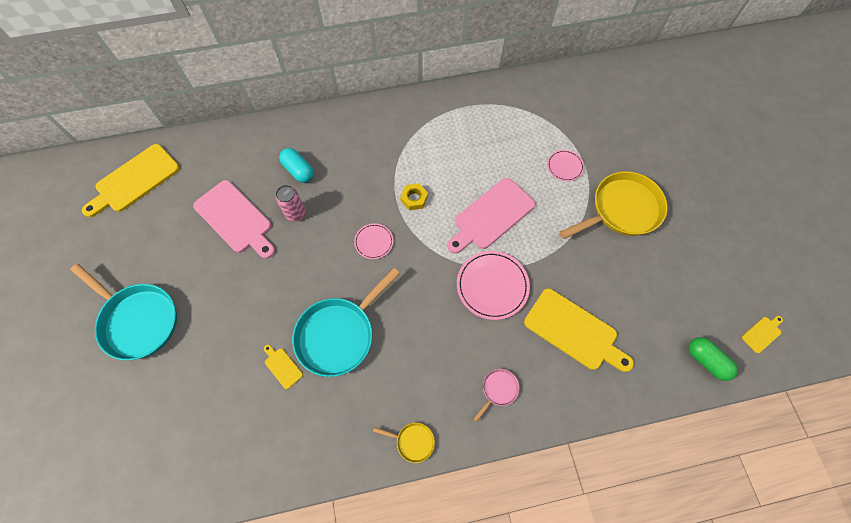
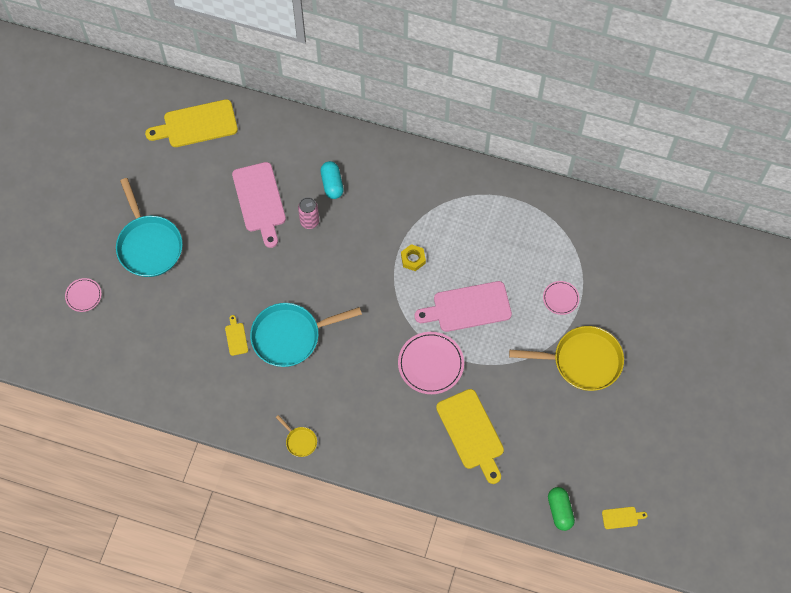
camera: 30 degrees right, 0 degrees up
(374, 242) = (358, 278): pink plate -> pink plate (83, 295)
(498, 390) = (384, 441): pink pan -> none

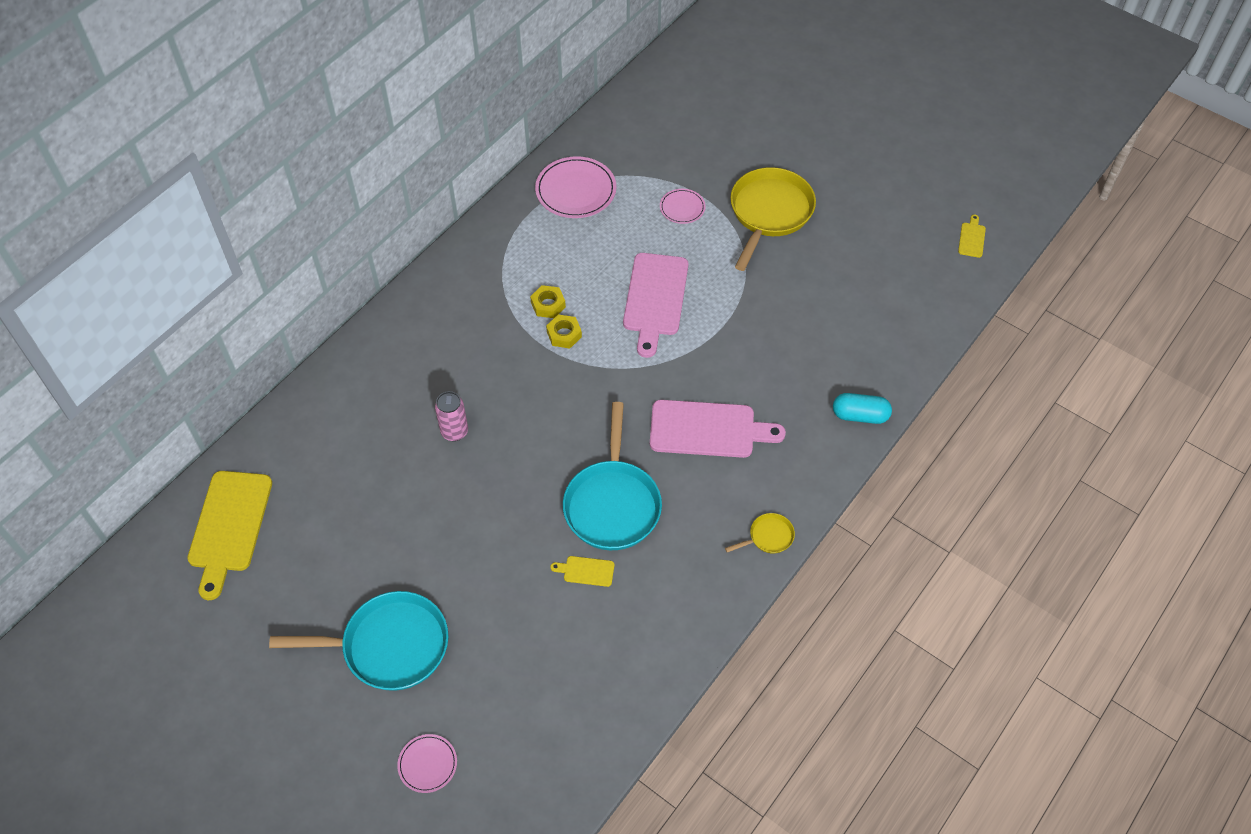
camera: 70 degrees left, 10 degrees down
(260, 200) = (392, 481): pink cutting board -> pink cutting board (708, 429)
(332, 184) = (413, 390): turquoise capsule -> turquoise capsule (860, 415)
(431, 364) = (715, 359): pink plate -> pink plate (576, 190)
(434, 240) = (548, 305): none -> yellow nut
(471, 432) = (821, 345): yellow cutting board -> none
(560, 511) = (947, 291): green capsule -> none

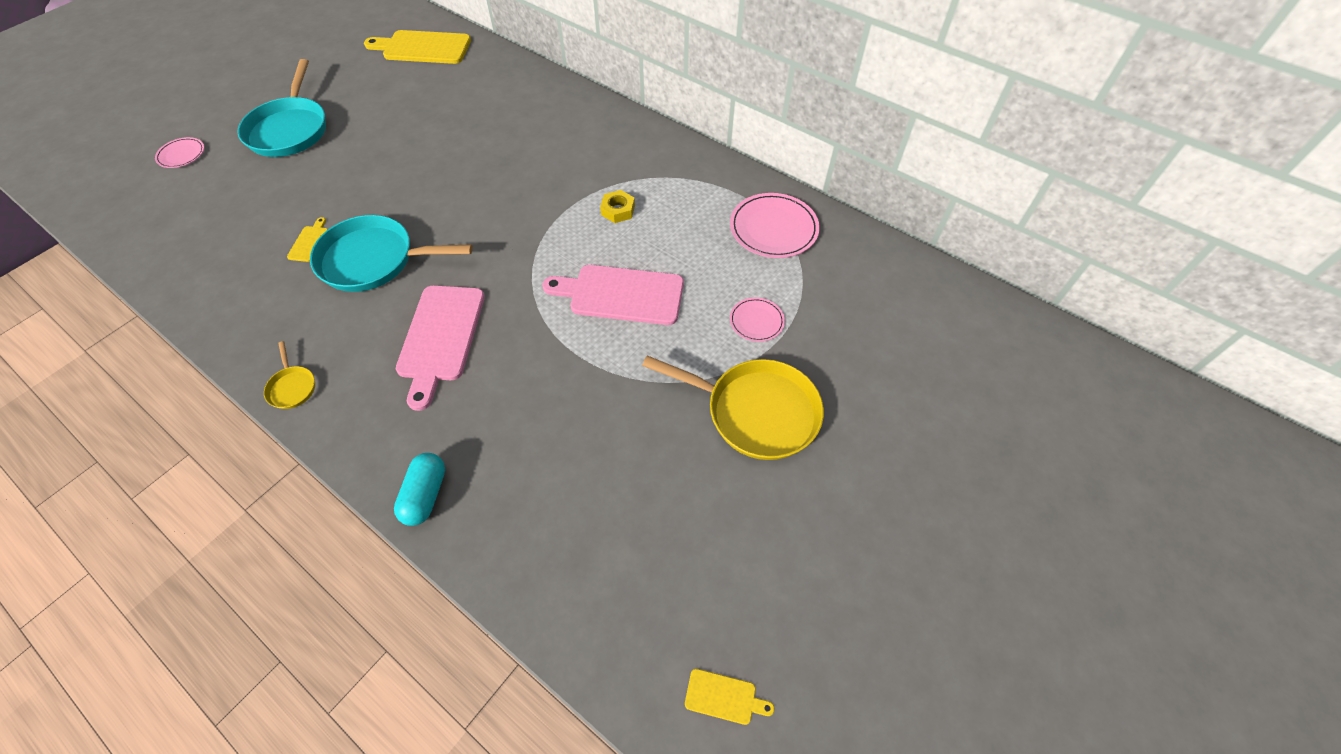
camera: 90 degrees right, 0 degrees up
(454, 431) = (480, 154): pink can -> none
(564, 334) = (580, 222): yellow nut -> none

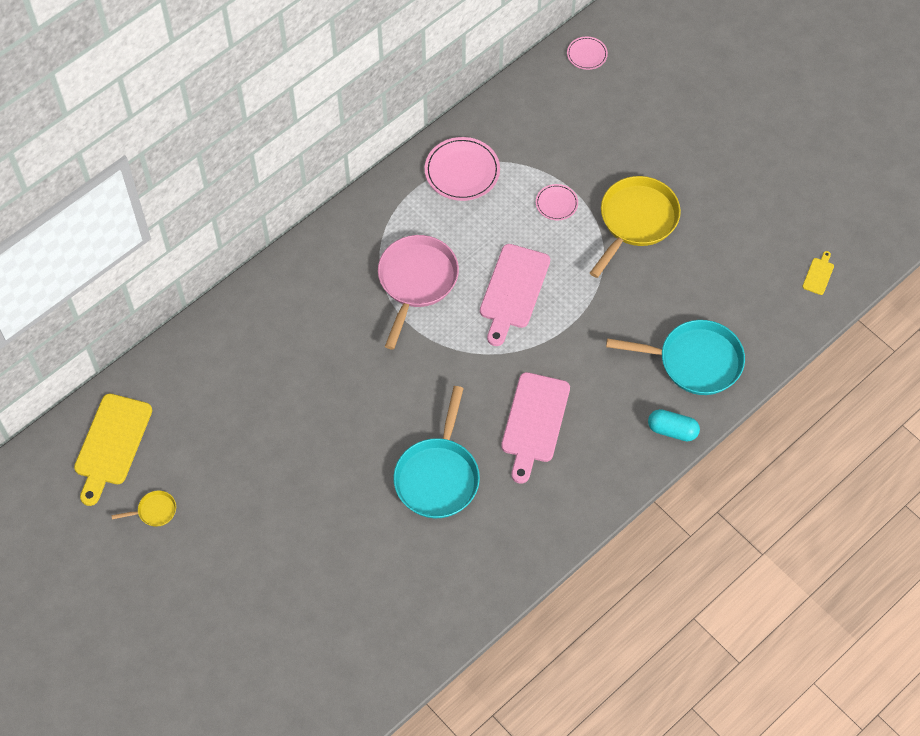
camera: 80 degrees left, 5 degrees up
(181, 154) = (246, 672): pink plate -> pink plate (587, 54)
(290, 129) = (229, 569): turquoise pan -> turquoise pan (694, 361)
(292, 387) = (566, 527): yellow pan -> yellow pan (154, 511)
(309, 242) = (404, 532): yellow cutting board -> none
(441, 337) = (534, 422): pink cutting board -> pink cutting board turned 90 degrees clockwise
(618, 210) = (416, 281): yellow nut -> pink pan

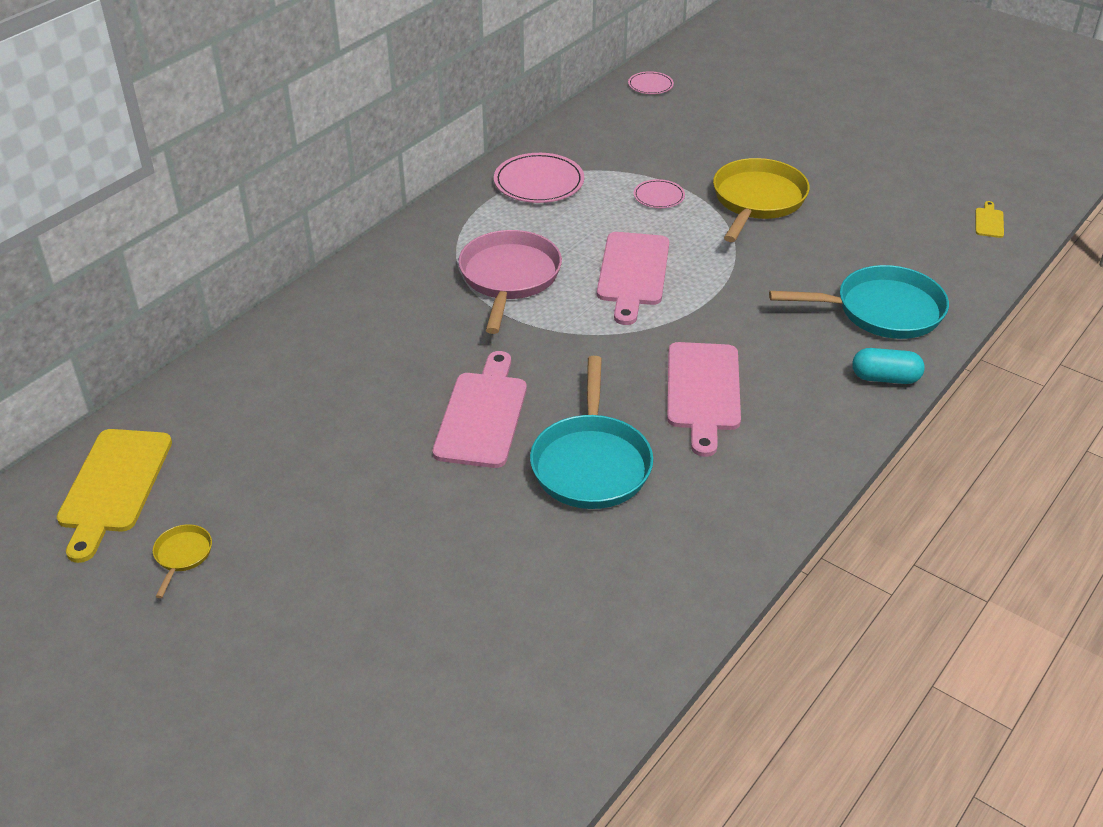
camera: 10 degrees left, 20 degrees down
(154, 511) = (182, 556): yellow pan -> yellow pan turned 60 degrees counterclockwise
(370, 419) = (482, 415): none -> pink cutting board

